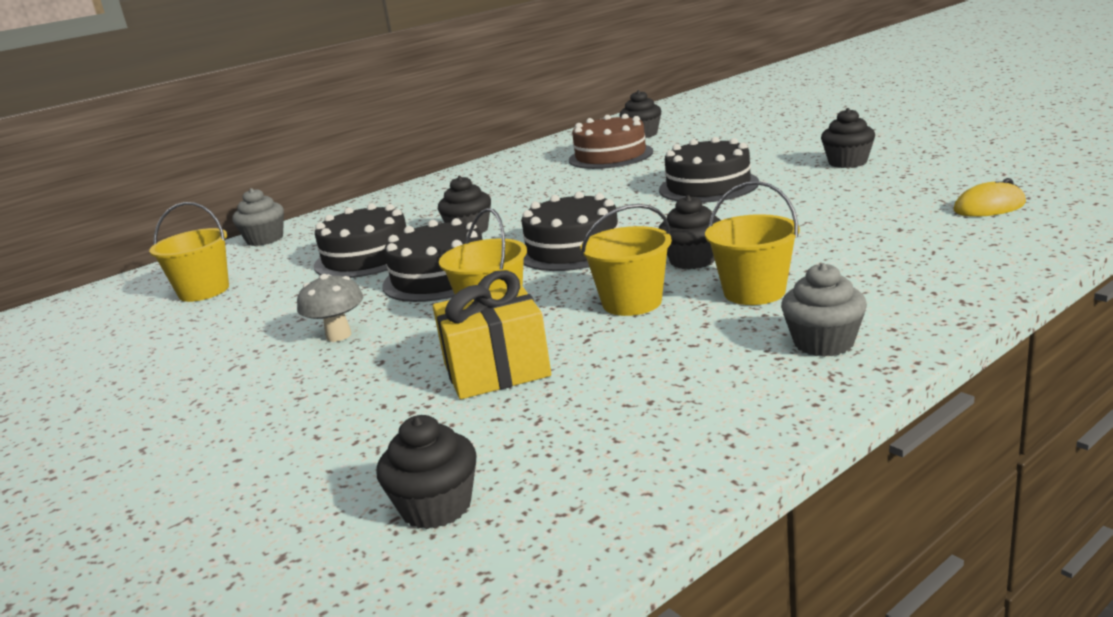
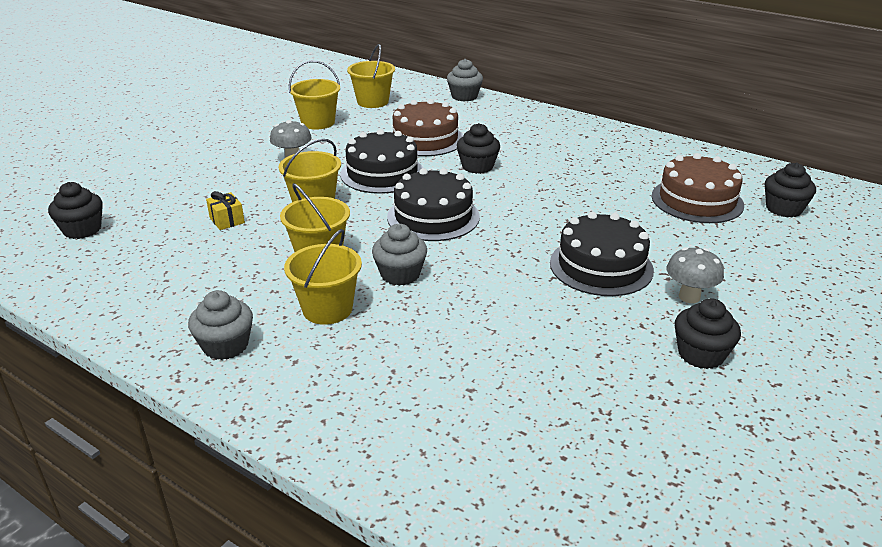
camera: 70 degrees right, 10 degrees up
(227, 325) = (318, 122): none -> yellow bucket
(367, 257) = (425, 139): black cake -> brown cake
(496, 370) = (227, 220): yellow gift -> yellow gift, size x0.50
(692, 260) = (400, 274): black cupcake -> grey cupcake
(766, 163) = (689, 297): none -> grey mushroom
(989, 207) = (539, 458): yellow mouse -> none

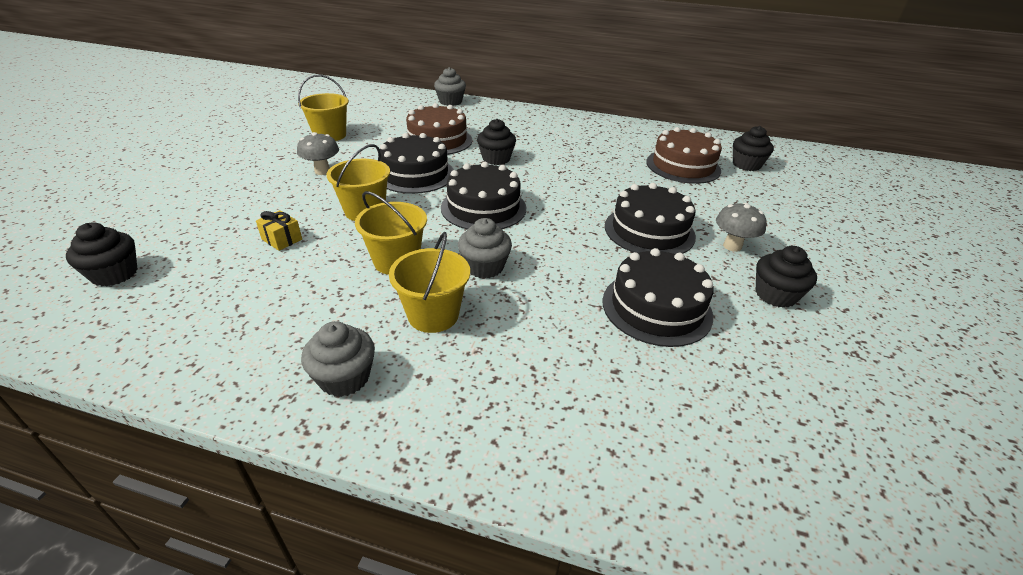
camera: 20 degrees left, 5 degrees up
(372, 102) = (372, 113): yellow bucket -> none
(553, 342) = (656, 307): none -> black cake

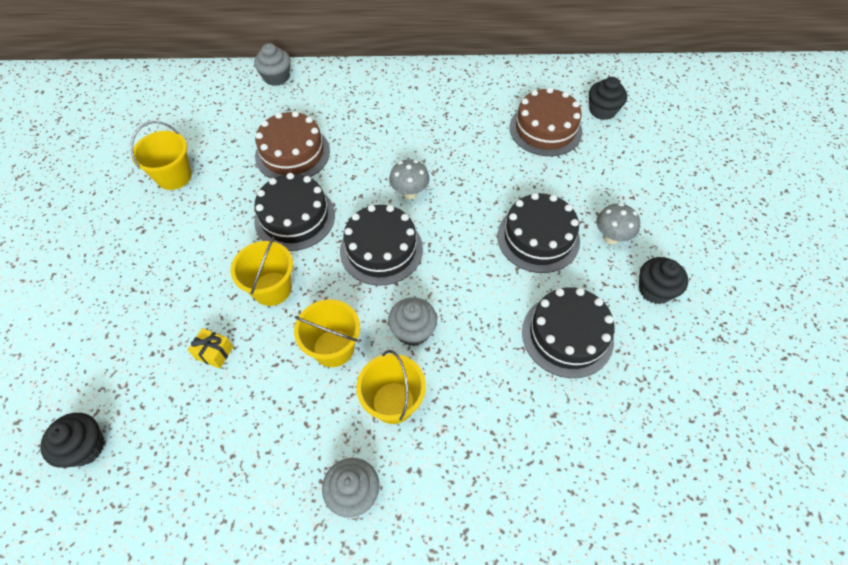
camera: 15 degrees left, 20 degrees up
(322, 171) = (198, 240): grey mushroom -> grey mushroom (409, 193)
(496, 159) = (364, 168): black cupcake -> none

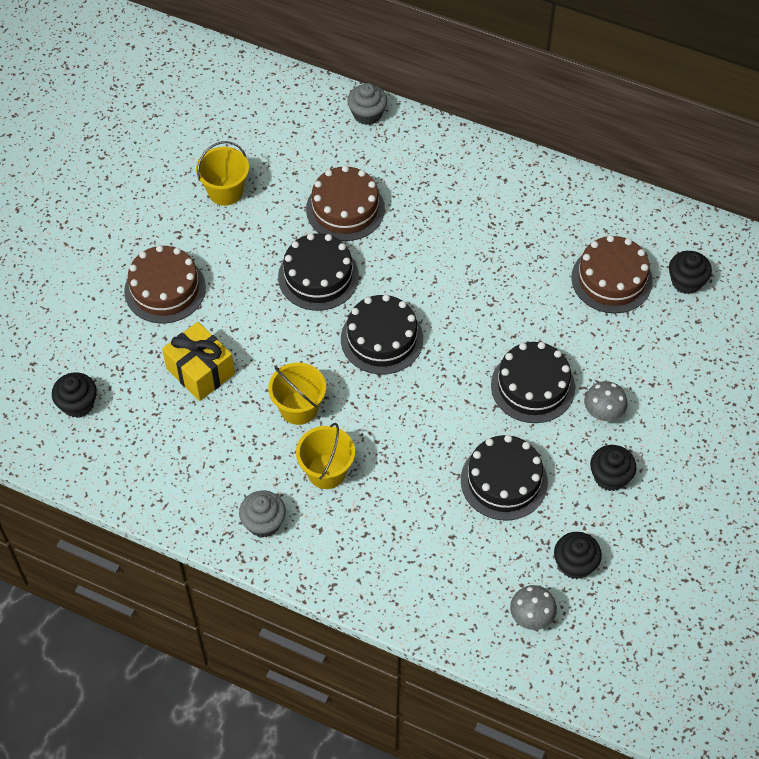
camera: 25 degrees right, 0 degrees up
(145, 285) = (165, 289): none -> brown cake
(214, 352) = (200, 371): yellow gift -> yellow gift, size x1.99
(272, 289) = (269, 336): yellow bucket -> none
(409, 193) = (436, 294): grey mushroom -> grey mushroom (531, 618)
(413, 331) = (372, 421): grey cupcake -> none
(682, 388) = (575, 564): none -> black cupcake

